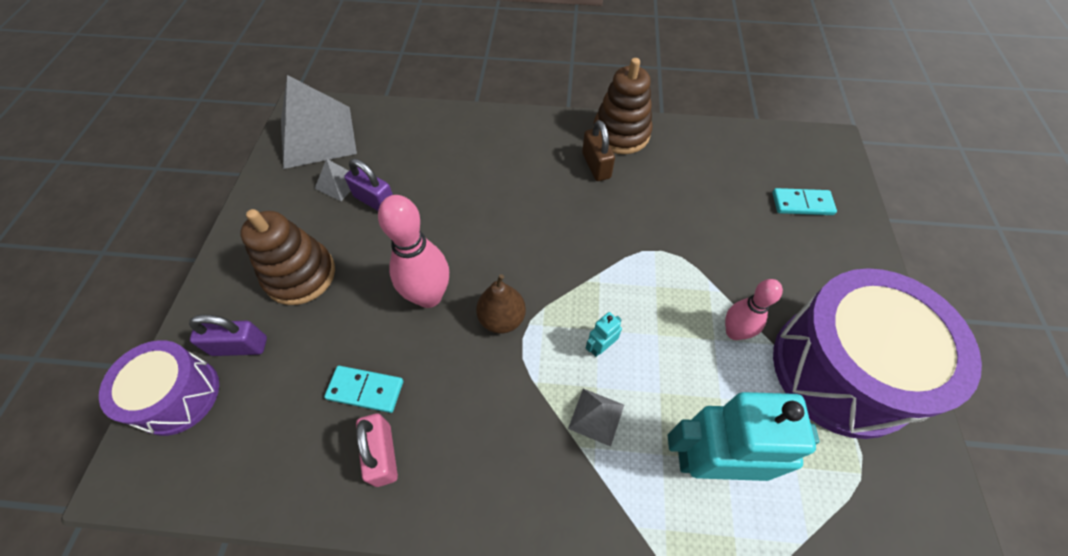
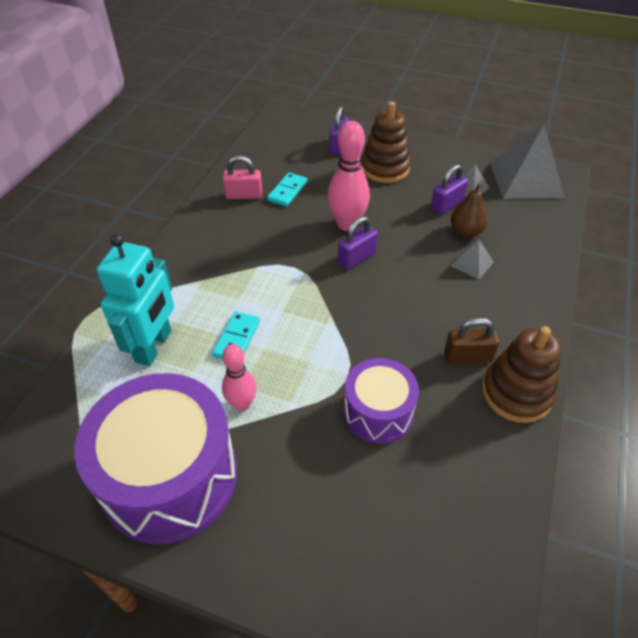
camera: 105 degrees right, 10 degrees down
(178, 395) = (315, 127): purple drum -> purple drum (378, 412)
(489, 274) = (356, 258): none -> purple padlock
(502, 318) = (314, 258): brown pear -> brown pear (466, 232)
(596, 416) = (217, 293): grey pyramid -> grey pyramid (472, 263)
(600, 347) = (268, 308): turquoise robot -> none
(802, 204) = (372, 550): turquoise domino -> turquoise domino (237, 338)

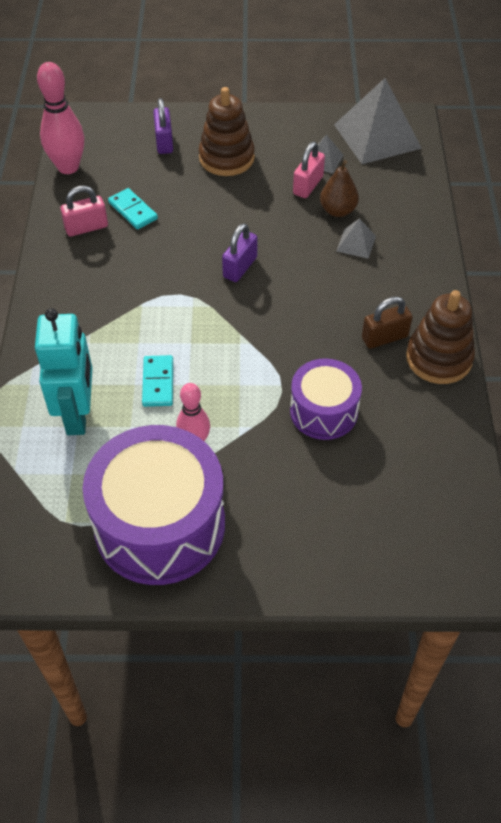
camera: 20 degrees left, 5 degrees up
(287, 191) = (133, 211): turquoise domino -> turquoise domino turned 45 degrees counterclockwise
(347, 224) = (214, 233): pink bowling pin -> pink bowling pin (68, 167)
(446, 205) = (308, 185): purple padlock -> pink padlock

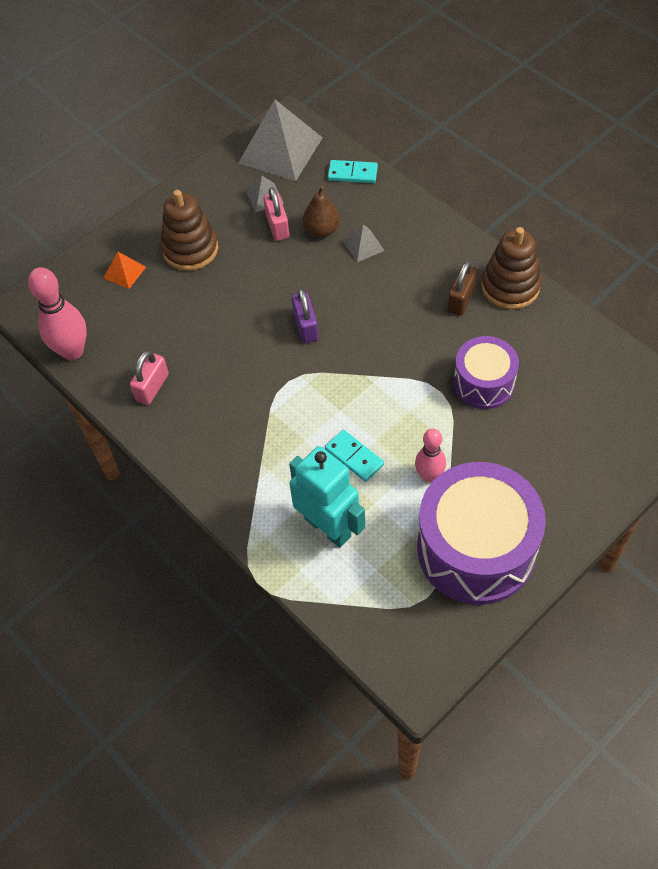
camera: 40 degrees left, 5 degrees up
(133, 211) = (171, 346): turquoise domino -> turquoise domino (352, 173)
(164, 142) = (124, 272): purple padlock -> orange pyramid

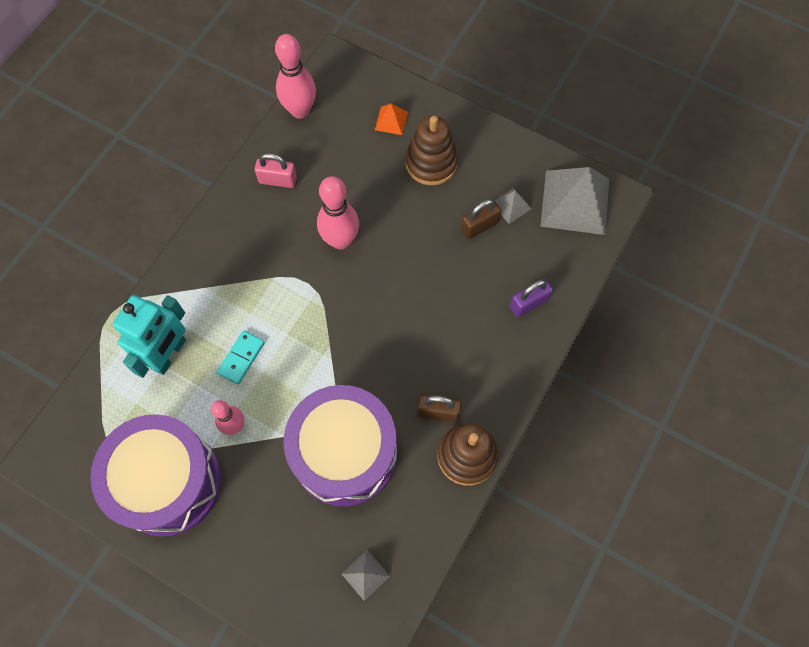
camera: 70 degrees right, 10 degrees up
(249, 343) = (340, 240): none -> pink bowling pin
(277, 226) = (479, 226): pink padlock -> brown padlock
(306, 327) = (370, 282): purple padlock -> purple padlock (528, 303)
(322, 230) = (486, 265): brown pear -> none
(352, 173) = (566, 274): turquoise domino -> none
(363, 245) = (478, 307): grey pyramid -> grey pyramid (365, 575)
(483, 383) = (345, 453): purple drum -> purple drum, size x1.77

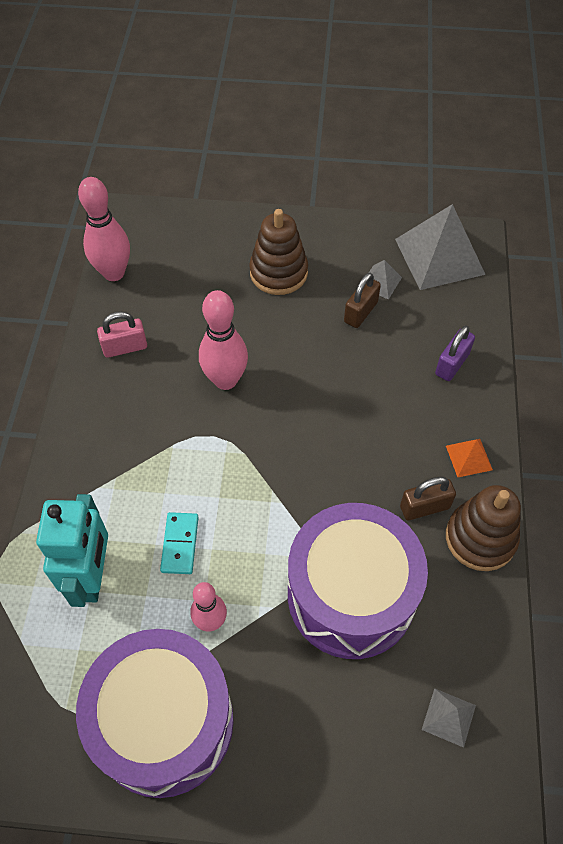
camera: 25 degrees left, 10 degrees down
(391, 121) = (215, 249): orange pyramid -> orange pyramid (469, 457)

